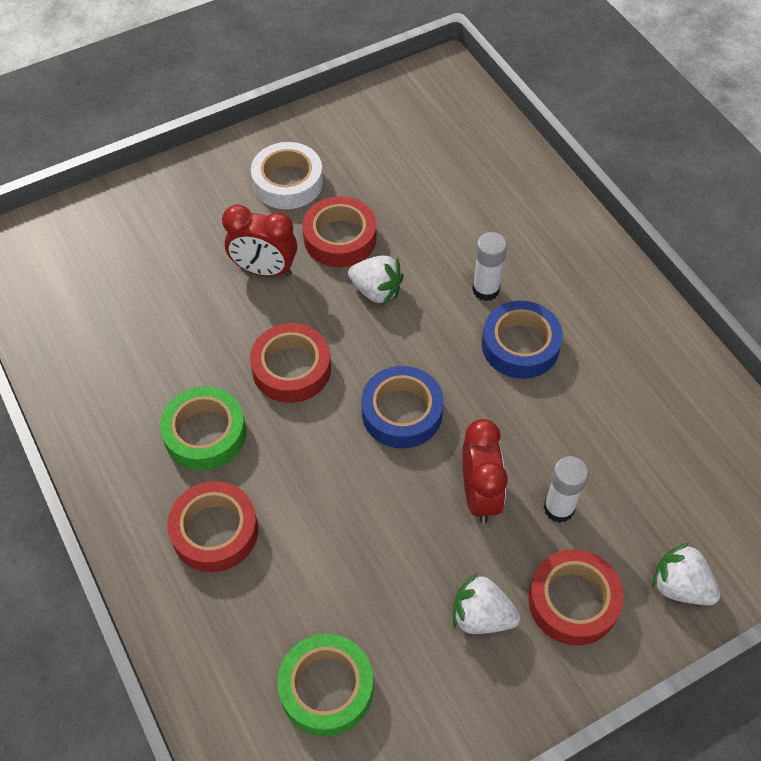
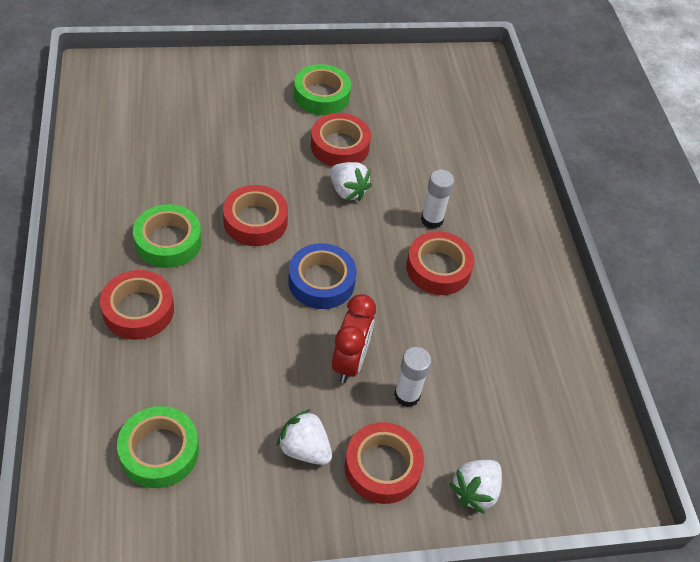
camera: 15 degrees right, 5 degrees down
(264, 270) = (272, 148): red clock -> none
(288, 182) = (321, 95): white tape -> green tape
(520, 345) = (438, 268): blue tape -> red tape
(680, 586) = (475, 491): white strawberry -> white strawberry turned 105 degrees counterclockwise

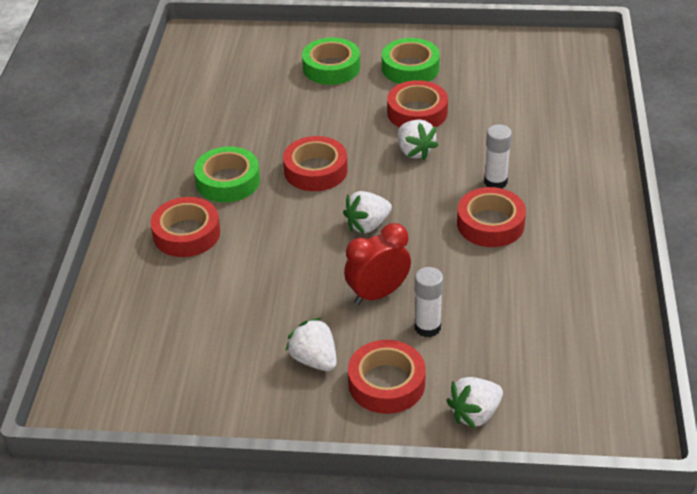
camera: 20 degrees right, 10 degrees down
(159, 451) = (178, 346): green tape -> green tape (331, 68)
(321, 281) = (367, 225): blue tape -> white strawberry
(350, 361) = (378, 294): red clock -> red clock turned 150 degrees counterclockwise

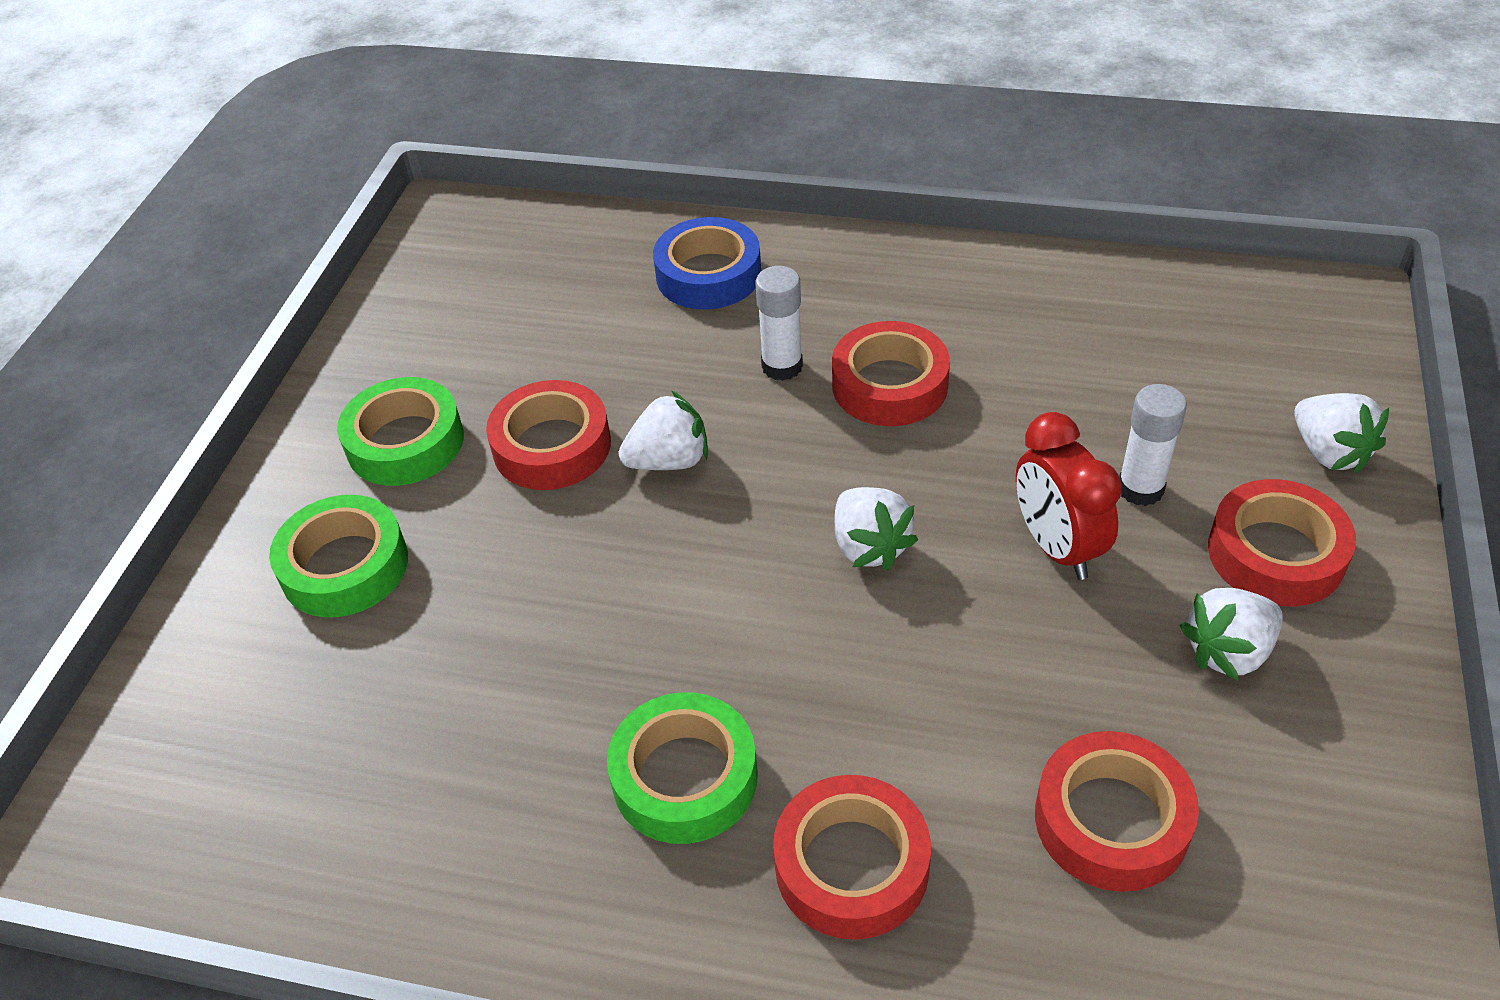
camera: 80 degrees left, 5 degrees up
(315, 170) = (687, 616): red tape -> red tape (1111, 820)
(566, 146) = (708, 274): none -> blue tape

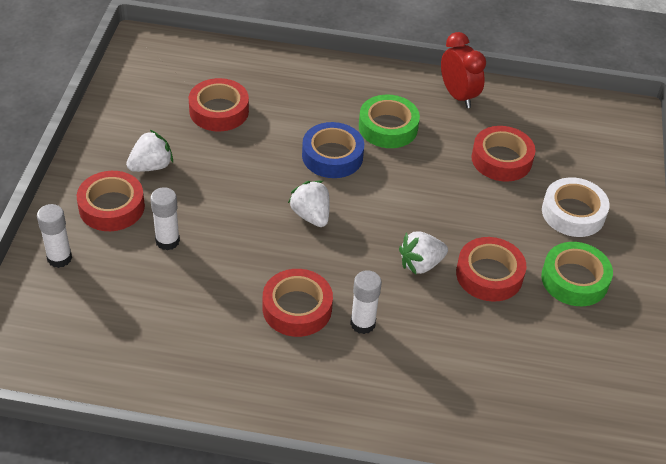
camera: 170 degrees right, 0 degrees up
(345, 566) = (573, 213): green tape -> white tape
(708, 274) = (420, 401): blue tape -> blue tape (332, 156)
(851, 865) = (320, 100): red tape -> red tape (501, 159)
(1057, 547) = (217, 213): red clock -> red clock (458, 96)
(1329, 452) = (59, 258): white strawberry -> white glue stick

